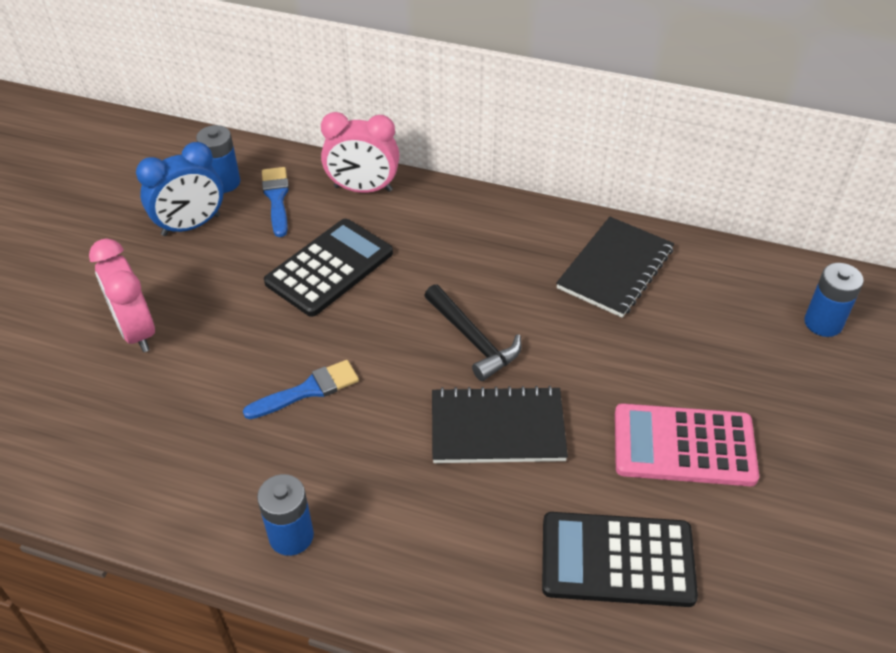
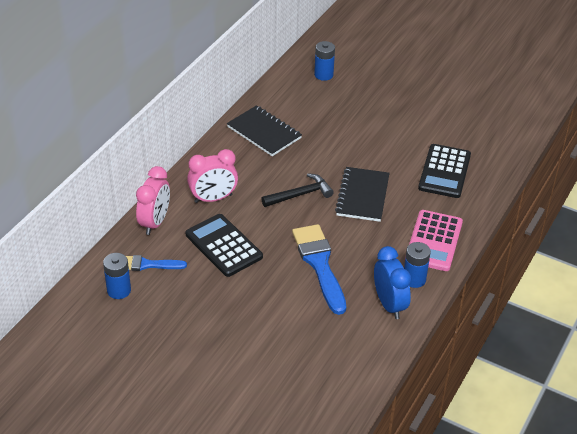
camera: 80 degrees left, 5 degrees down
(136, 331) = (250, 340): pink clock -> pink clock (213, 198)
(191, 225) = (158, 309): blue clock -> blue clock (389, 304)
(307, 390) = (319, 264): blue brush -> blue brush, size x1.73
(684, 446) = (387, 137): pink calculator -> pink calculator (434, 241)

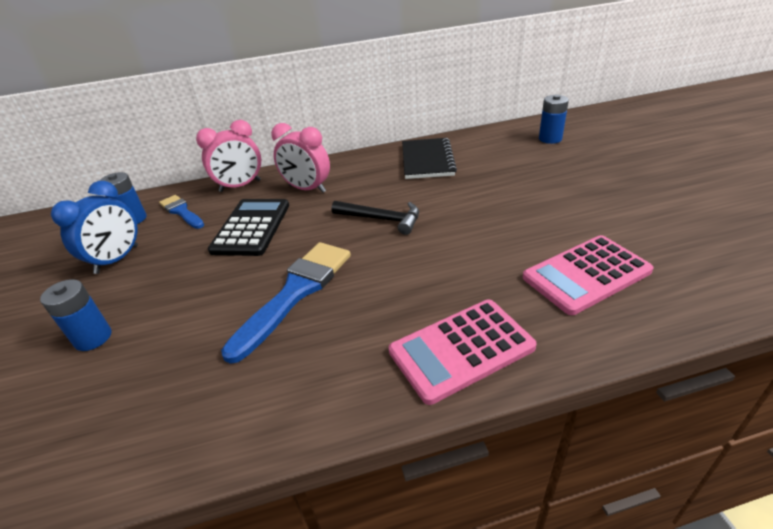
camera: 50 degrees right, 5 degrees down
(362, 196) = (443, 250): black notebook -> none
(389, 304) = (290, 393): blue clock -> blue clock (117, 259)
(414, 279) = (366, 382): blue battery -> blue battery (93, 338)
(444, 172) = (586, 275): black calculator -> pink calculator

